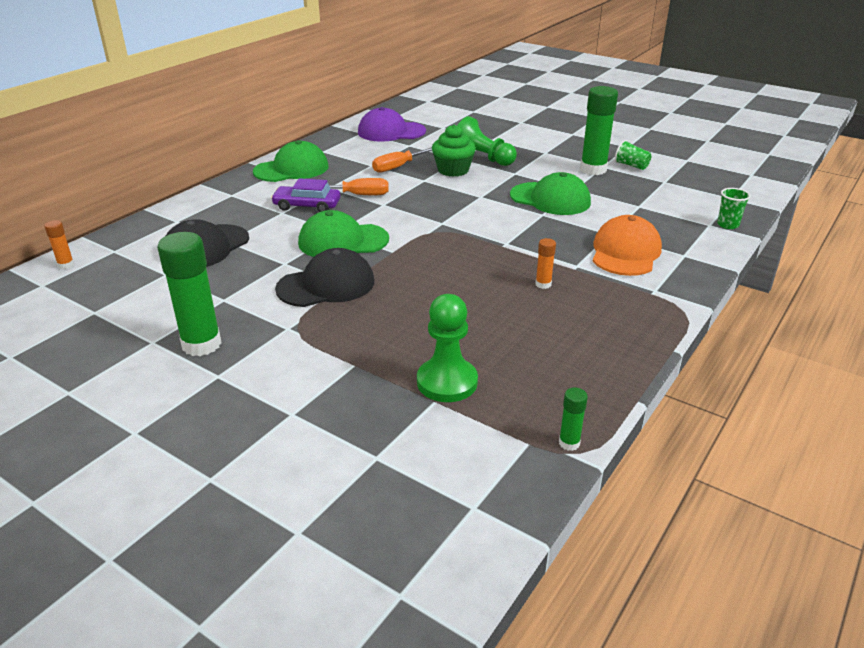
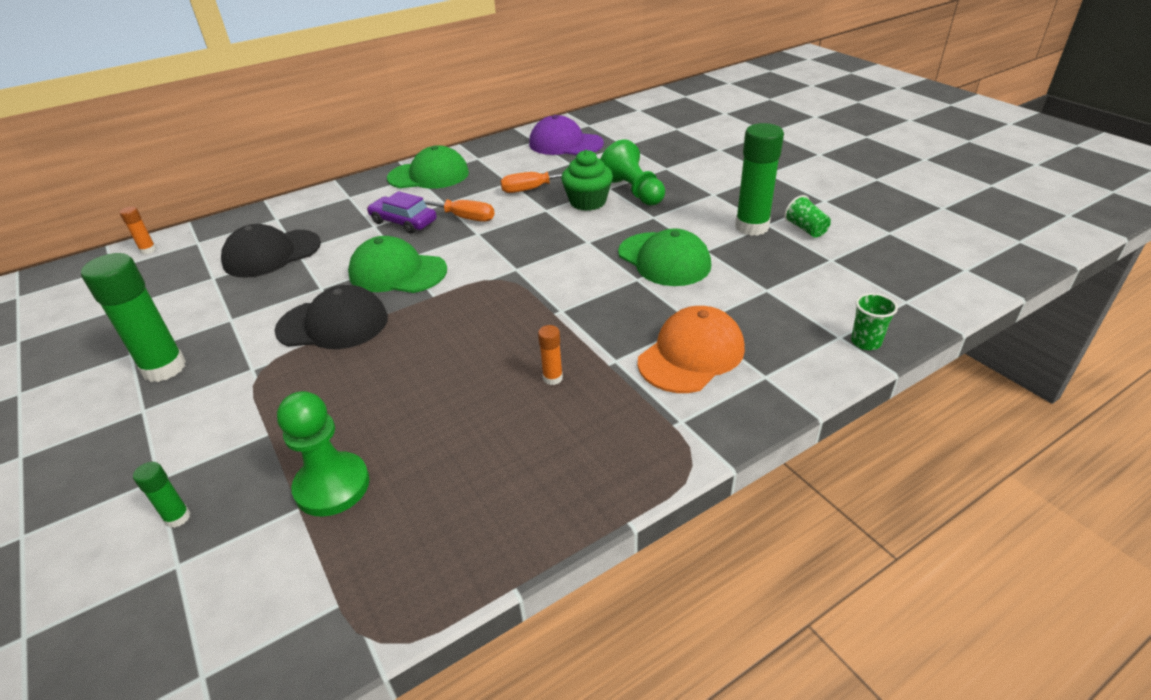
camera: 25 degrees right, 5 degrees up
(569, 443) = (380, 623): green glue stick -> green glue stick (178, 518)

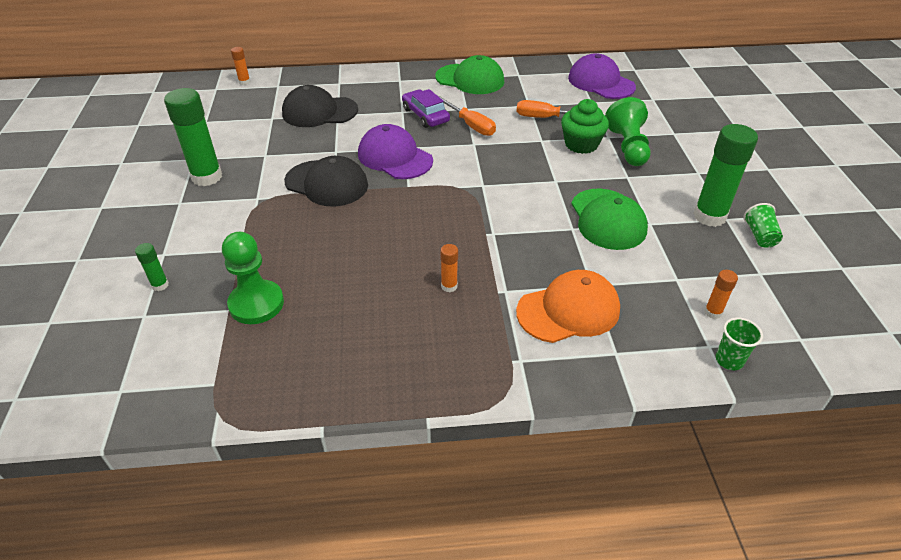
camera: 25 degrees right, 5 degrees up
(397, 272) = (395, 157): green cap -> purple cap
(819, 306) = (713, 312): none -> orange glue stick

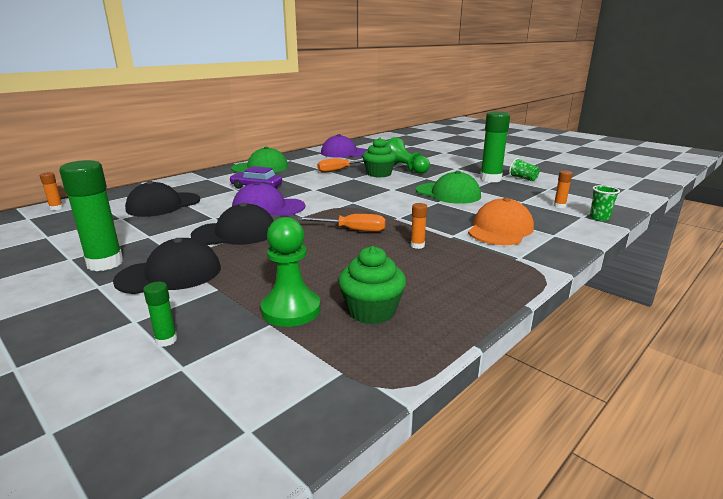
camera: 40 degrees left, 20 degrees down
(230, 214) = (170, 274): none -> black cap
(304, 342) = (371, 311): none -> green cupcake
(470, 125) = (297, 183): orange screwdriver -> orange screwdriver (352, 230)

